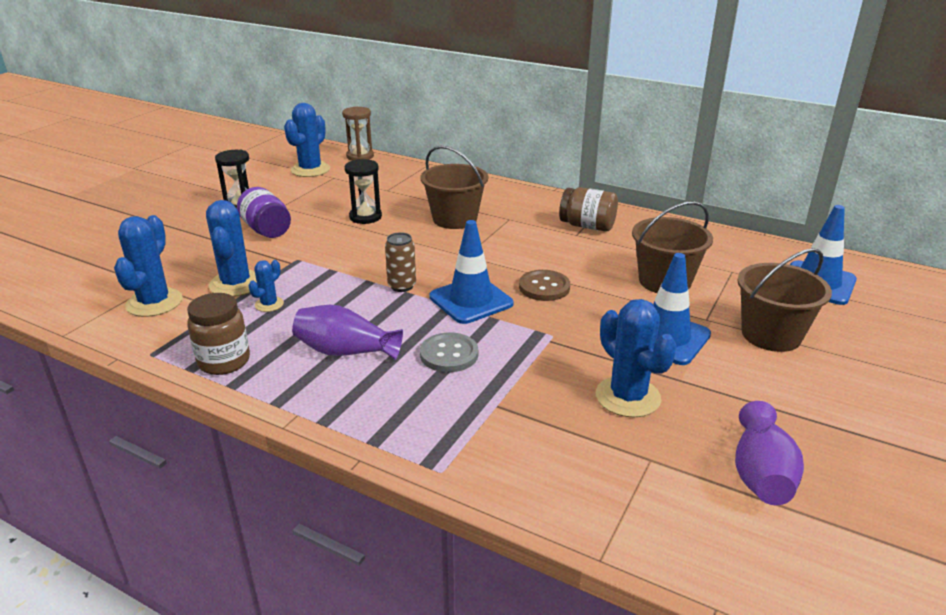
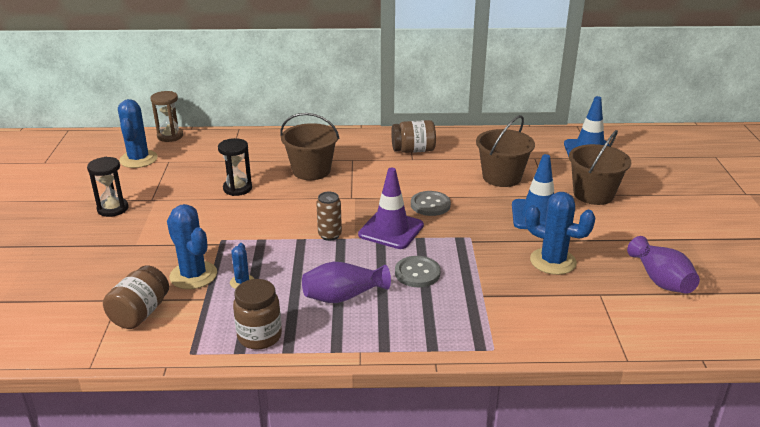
camera: 30 degrees left, 0 degrees up
(154, 302) = (140, 313): blue cactus -> brown jar
(267, 230) = (164, 223): purple jar -> none
(471, 300) = (391, 230): blue traffic cone -> purple traffic cone
(544, 287) = (430, 205): brown button -> grey button

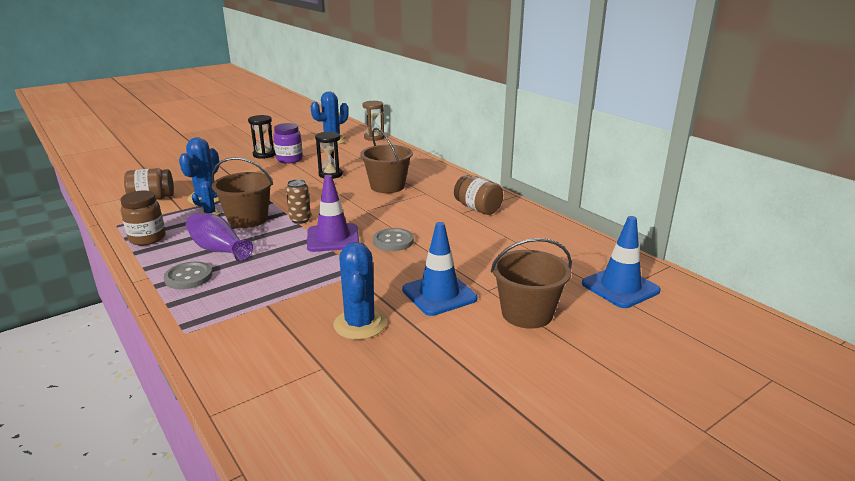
camera: 55 degrees right, 5 degrees down
(155, 198) = (289, 159): none -> purple jar
(417, 273) = (277, 267): grey button -> grey button (188, 277)
(501, 177) = (489, 257): brown bucket -> brown bucket (248, 219)
(660, 280) = (389, 403): purple vase -> none

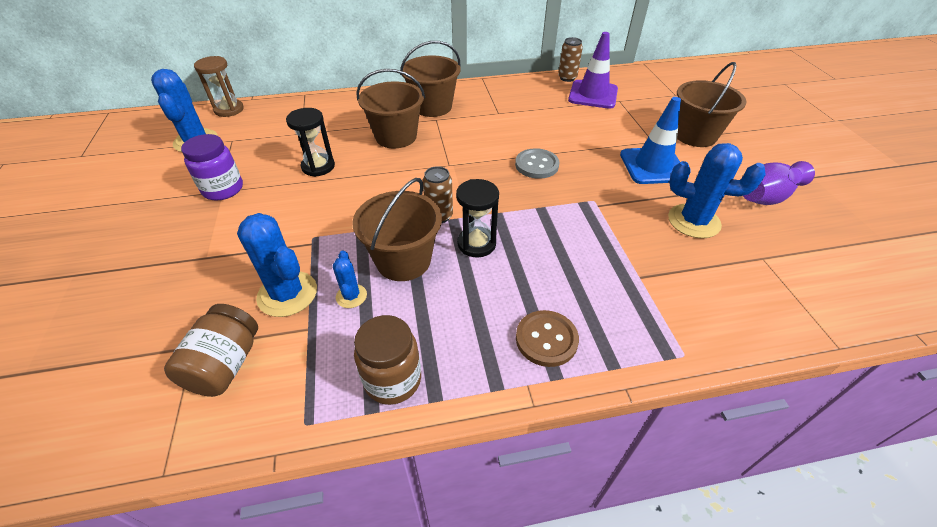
camera: 65 degrees left, 20 degrees up
(188, 277) = (546, 339): grey button -> brown button
(218, 249) = (480, 300): purple vase -> purple vase (767, 197)
(264, 155) = (171, 209): black hourglass -> black hourglass (476, 244)
(333, 238) = (505, 201): purple traffic cone -> purple traffic cone (593, 95)
(443, 188) = (432, 107): none -> brown bucket
(477, 209) = (496, 103): brown jar -> none
(569, 230) = (567, 78): none -> brown can
(620, 287) = (667, 89): blue traffic cone -> none

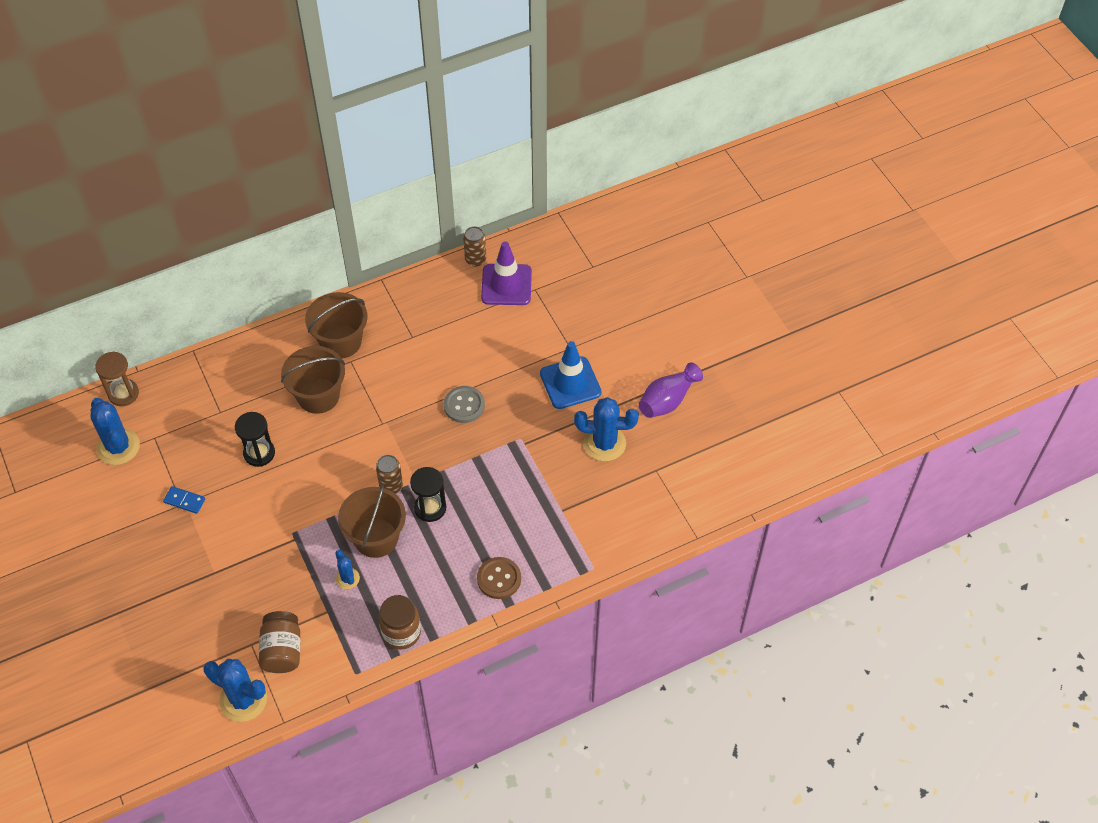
camera: 15 degrees left, 10 degrees up
(223, 189) = (184, 501): purple jar -> blue domino
(287, 294) = (298, 588): blue cactus -> blue cactus (243, 700)
(695, 135) = (610, 330): brown bucket -> none

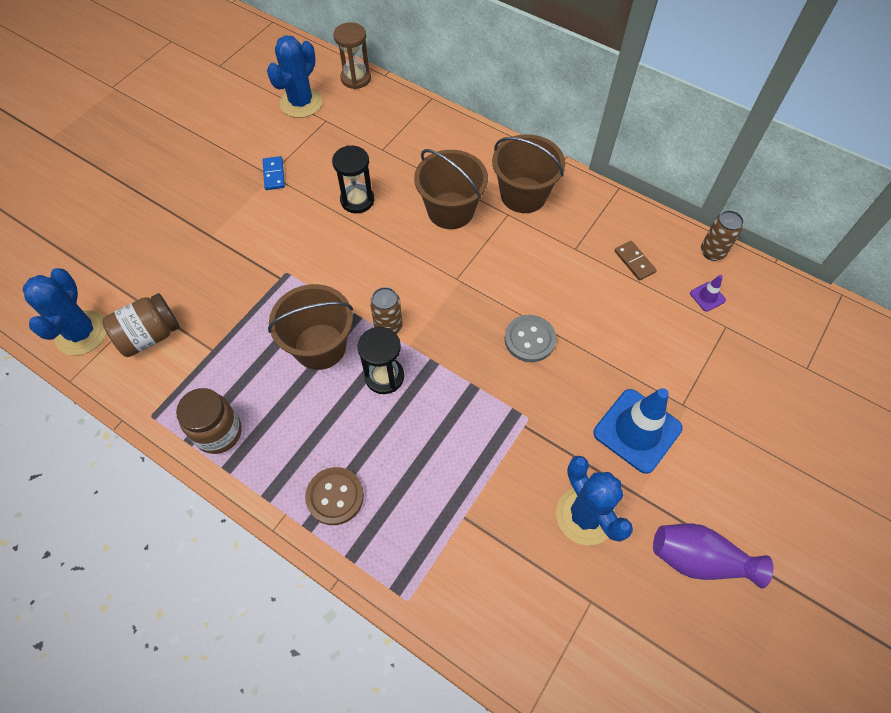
camera: 60 degrees right, 5 degrees up
(347, 578) = (259, 347): blue cactus -> none
(449, 309) = (634, 262): none -> brown domino
(506, 285) = (707, 296): purple traffic cone -> purple traffic cone, size x0.44

